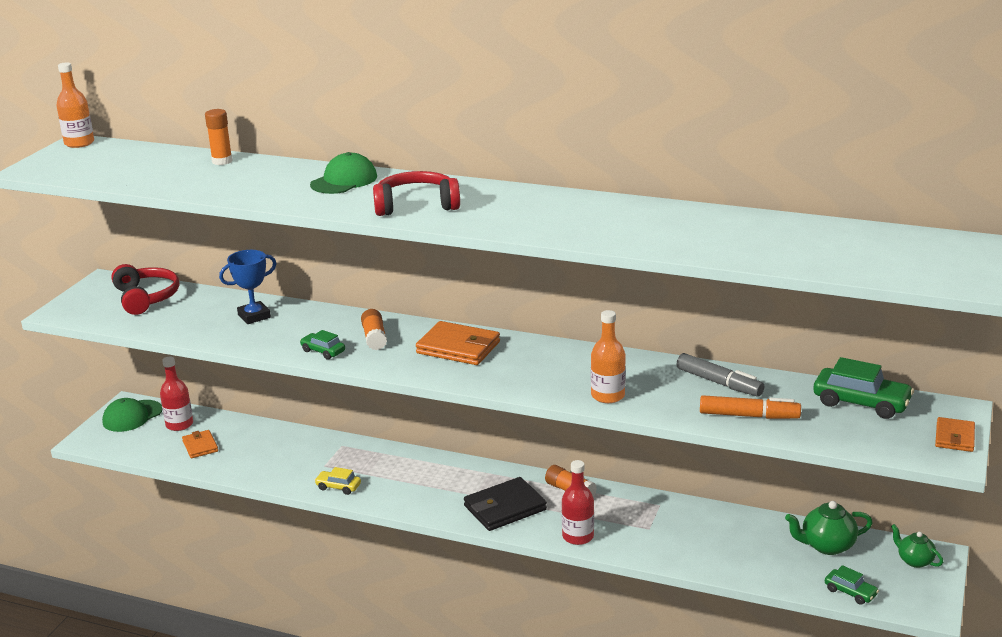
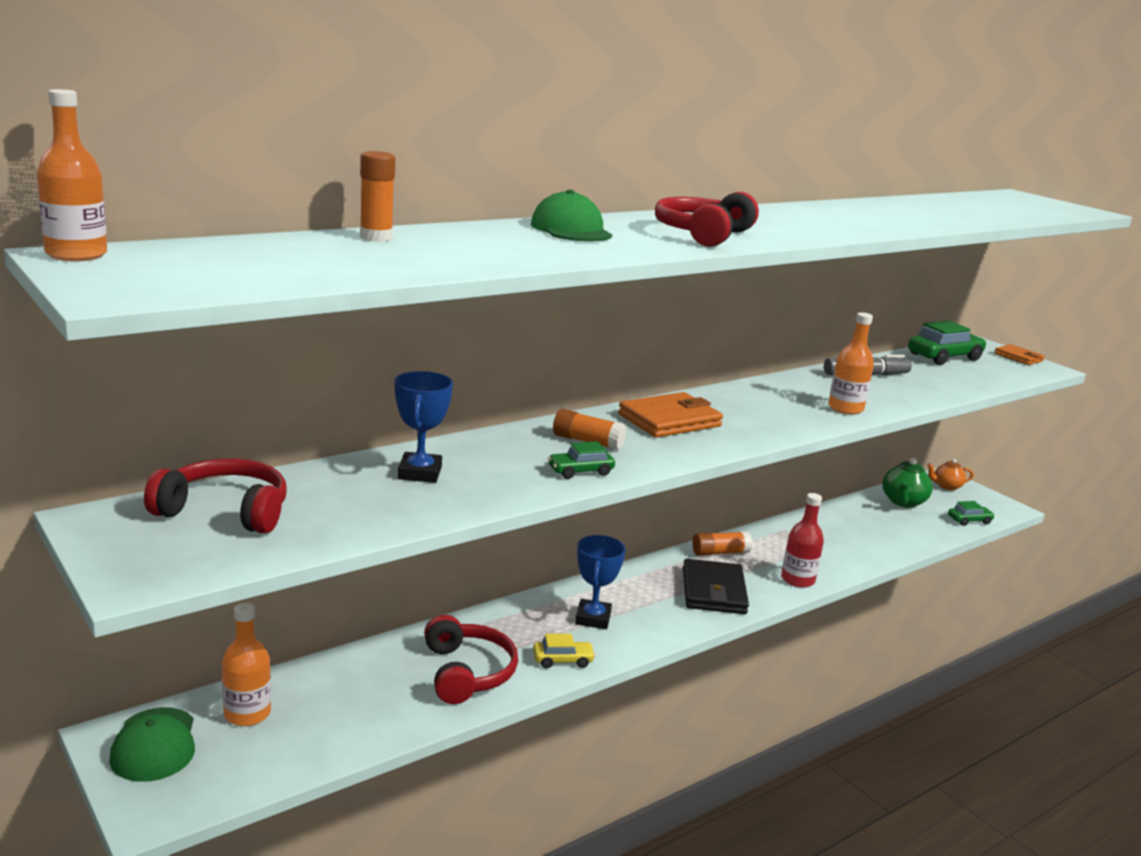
camera: 60 degrees left, 5 degrees down
(179, 424) = (247, 714): red bottle -> orange bottle
(200, 446) = (331, 718): orange wallet -> none
(287, 464) = (467, 672): none -> red headphones
(338, 487) = (562, 660): yellow car -> yellow car turned 150 degrees counterclockwise
(402, 478) = (593, 618): none -> blue trophy
(748, 416) = (931, 386): orange marker -> none
(914, 560) = (946, 486): green teapot -> orange teapot

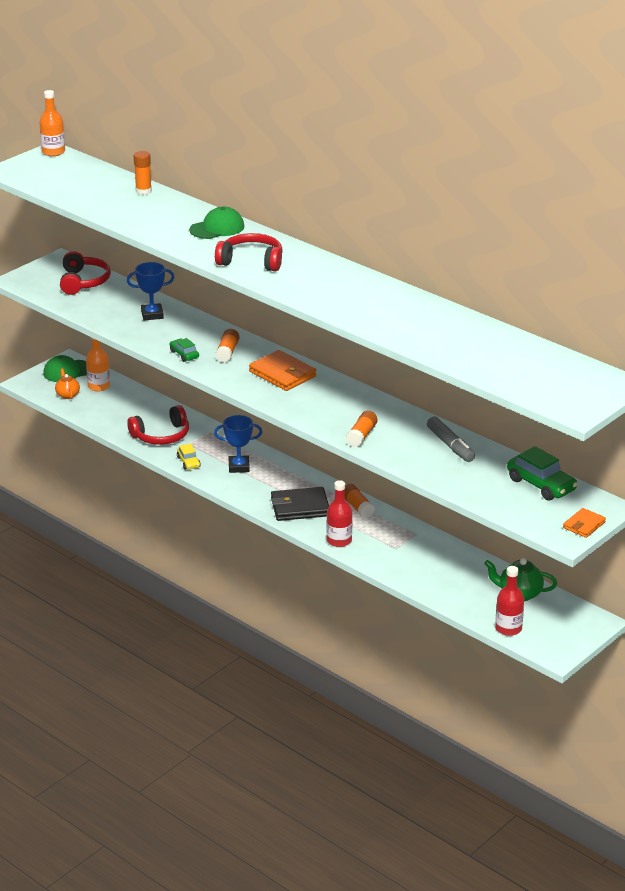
camera: 80 degrees right, 10 degrees up
(845, 408) = (361, 436): orange bottle -> orange glue stick
(946, 486) = (576, 620): orange teapot -> orange teapot (67, 395)
(969, 520) = (508, 628): green car -> red bottle

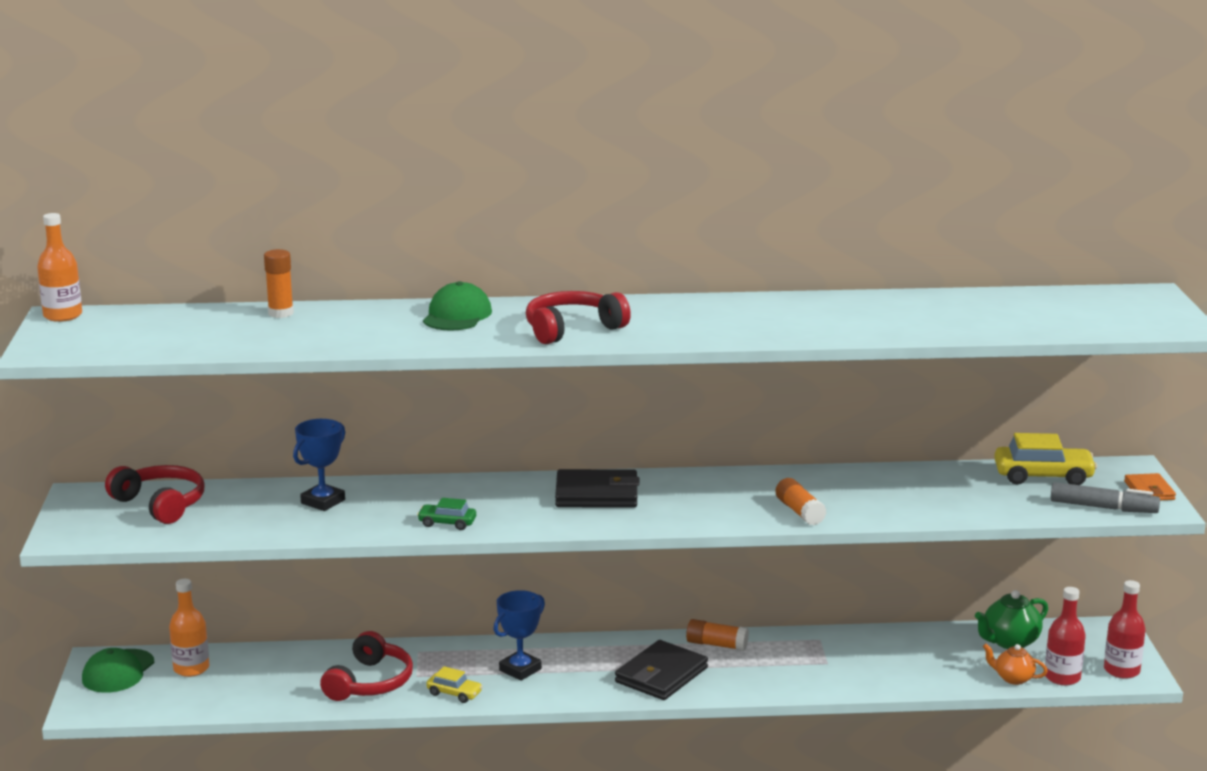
camera: 45 degrees left, 10 degrees down
(67, 395) = (166, 696): orange teapot -> orange teapot (1013, 678)
(227, 352) = (492, 500): orange glue stick -> none
(282, 374) = (596, 494): orange wallet -> black wallet
(339, 540) = (761, 685): red bottle -> red bottle (1121, 670)
(450, 445) = (896, 481): grey marker -> grey marker (1103, 507)
(541, 485) = (1043, 476): green car -> yellow car

